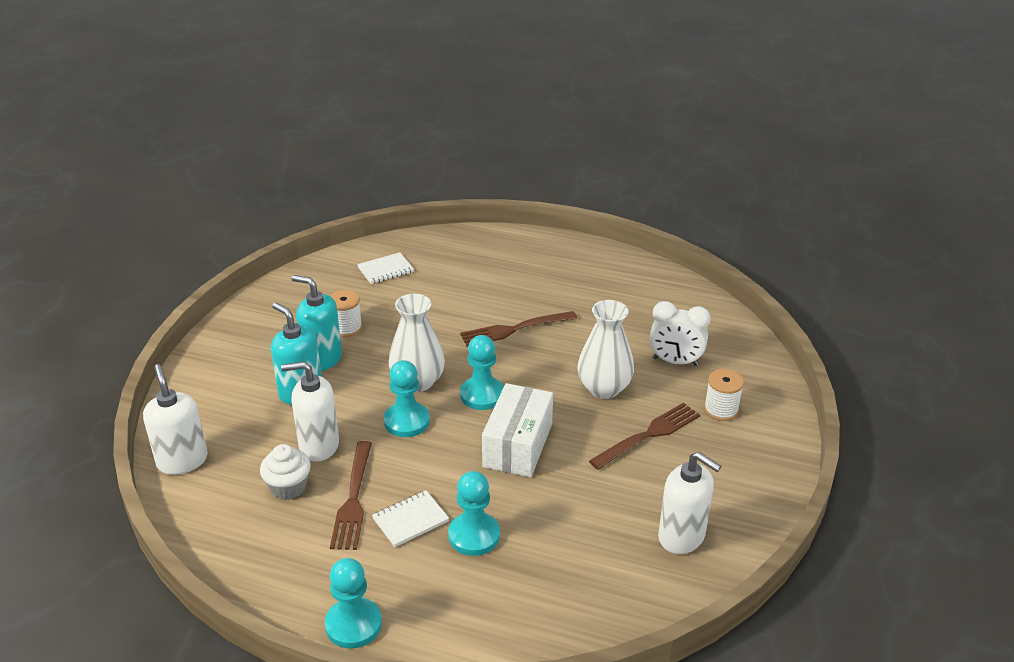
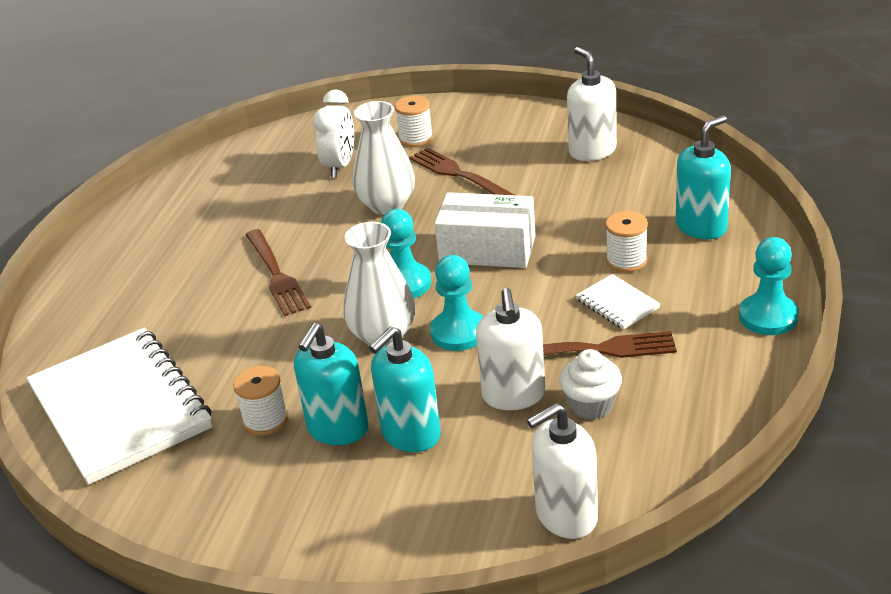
camera: 90 degrees left, 0 degrees up
(385, 270) = (120, 408): white notebook -> white notebook, size x2.45
(474, 535) = (626, 261): turquoise pawn -> white spool
(516, 602) = (701, 227): none -> turquoise soap dispenser
(681, 536) = (592, 151): white soap dispenser -> white soap dispenser turned 60 degrees counterclockwise

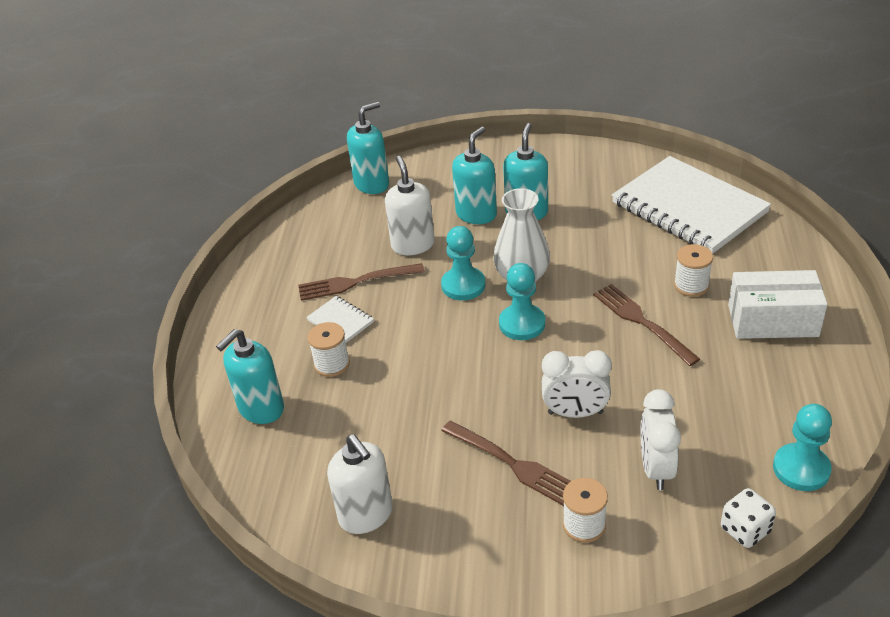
camera: 170 degrees right, 5 degrees up
(265, 420) = (579, 212): white spool -> white spool (691, 285)
(298, 131) = (745, 530): none -> white dice
(387, 205) = (575, 413): white vase -> white clock
(487, 249) = (458, 365): white box -> white box (772, 320)
(566, 516) = (372, 184): white soap dispenser -> turquoise soap dispenser
(591, 405) = (359, 244): white cupcake -> none
(768, 317) = (225, 321): turquoise pawn -> turquoise pawn (801, 469)

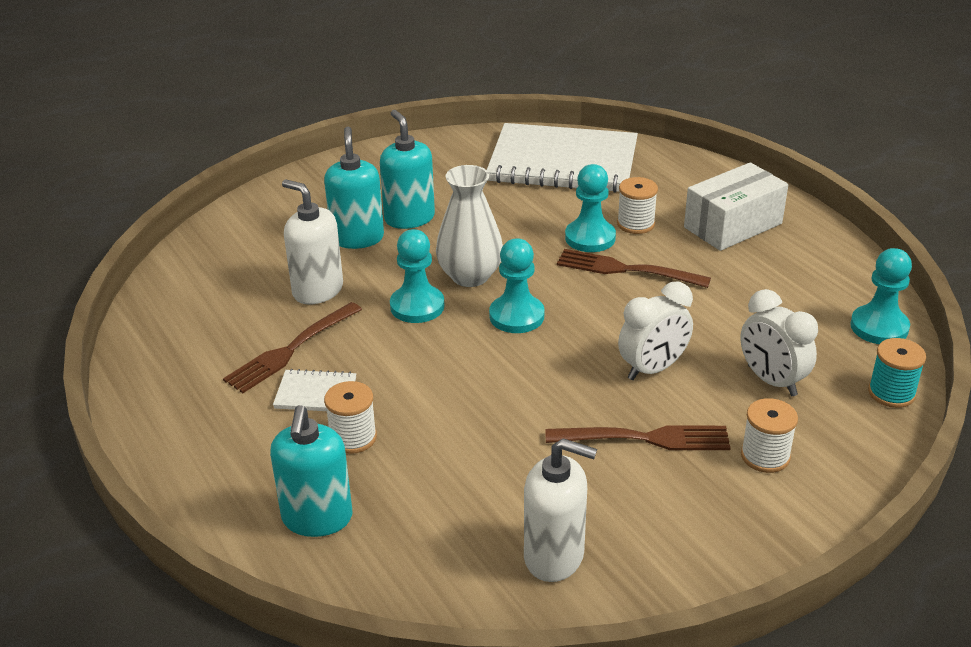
camera: 40 degrees left, 5 degrees down
(372, 184) = (201, 251): turquoise soap dispenser -> none
(642, 282) = (590, 238): none -> turquoise pawn
(745, 530) = (891, 393): white dice -> turquoise spool

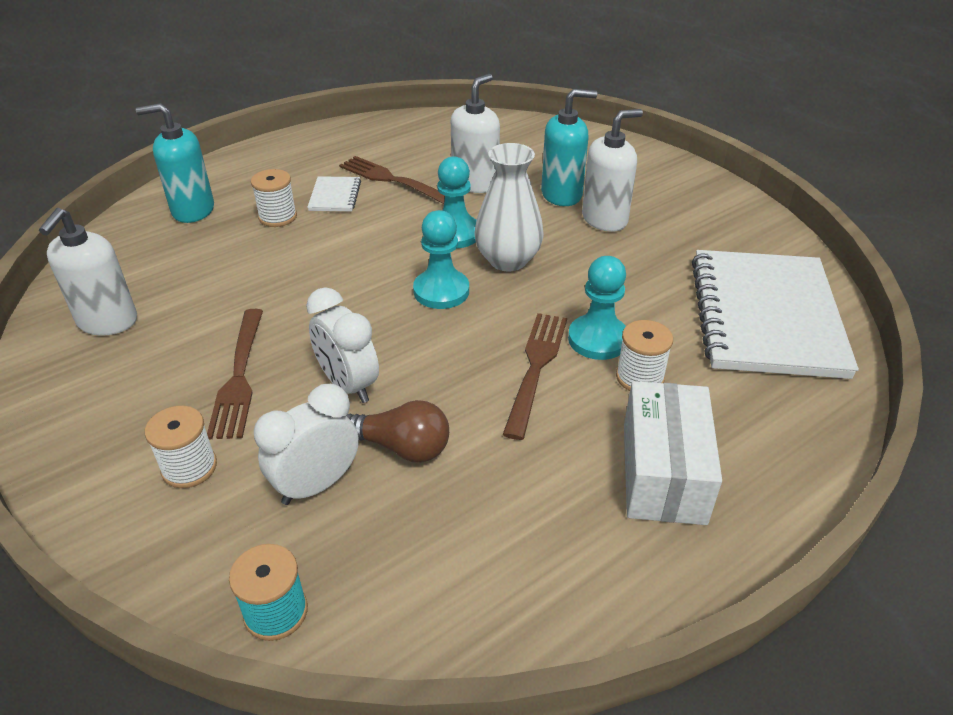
camera: 85 degrees right, 5 degrees up
(409, 218) = (605, 219): turquoise soap dispenser -> white soap dispenser
(724, 338) = (402, 447): none -> brown light bulb
(732, 225) = (663, 472): white box -> white box turned 45 degrees clockwise
(879, 327) = (425, 622): turquoise pawn -> none

